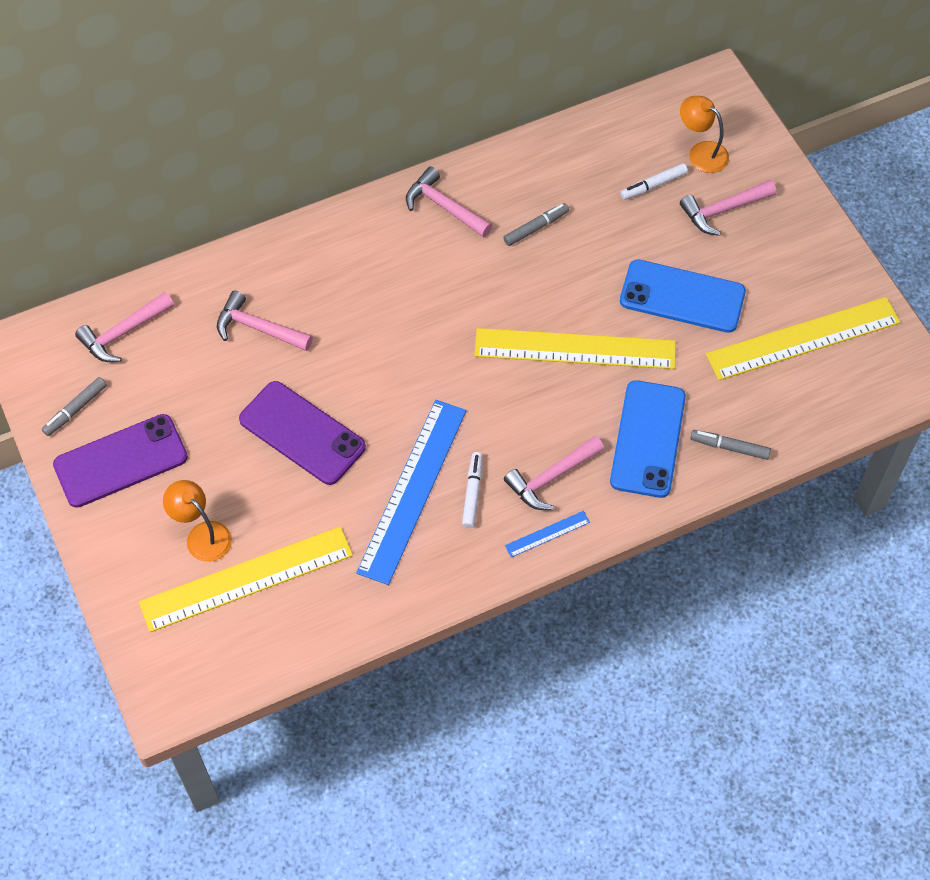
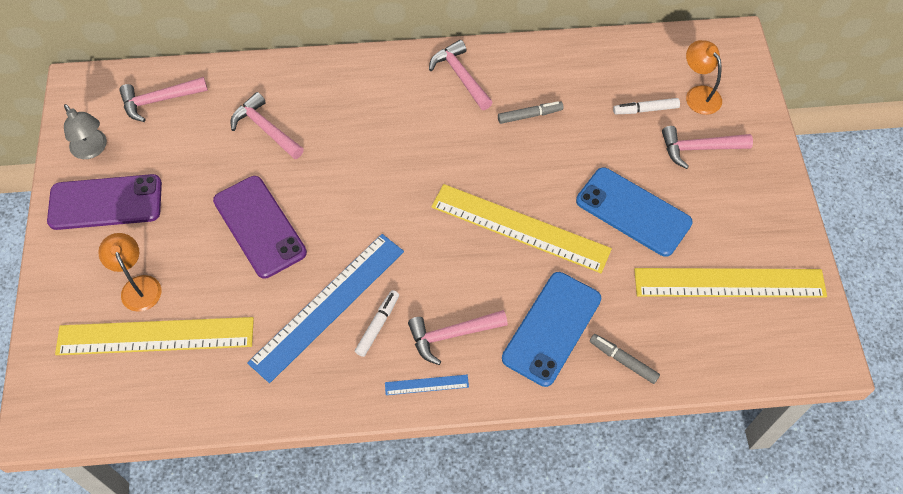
camera: 20 degrees right, 0 degrees up
(75, 409) = (92, 150): grey marker -> grey lamp

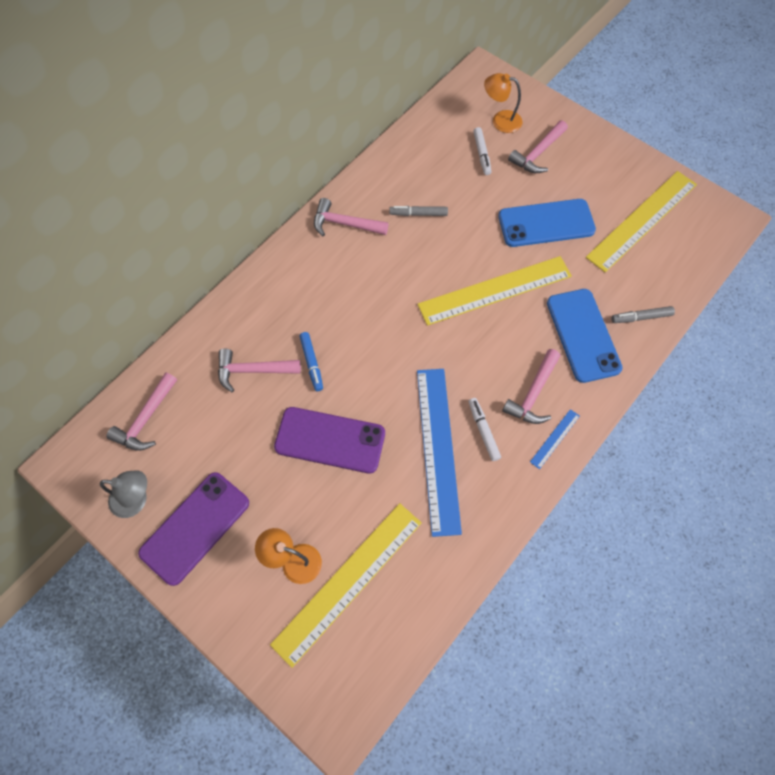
camera: 45 degrees left, 5 degrees up
(312, 160) = (312, 363): none -> blue marker
(530, 115) = (418, 214): grey marker -> grey marker turned 120 degrees counterclockwise
(645, 110) = (482, 154): white marker -> white marker turned 45 degrees counterclockwise

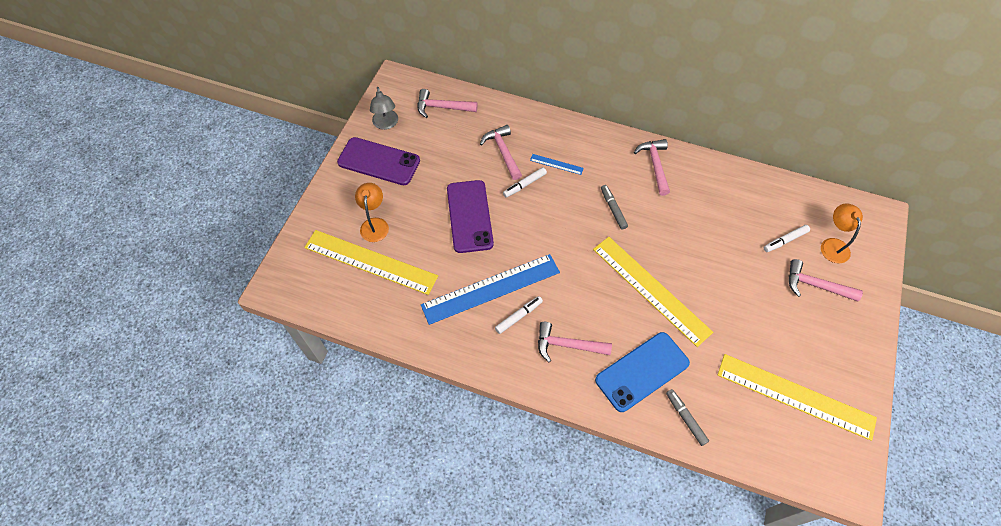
camera: 70 degrees right, 5 degrees down
(312, 363) = (524, 185): blue marker -> white marker
(418, 214) = (693, 212): grey marker -> grey marker (613, 209)
(546, 223) = (742, 312): blue phone -> none
(555, 438) = (534, 372): blue ruler -> blue ruler (556, 164)

